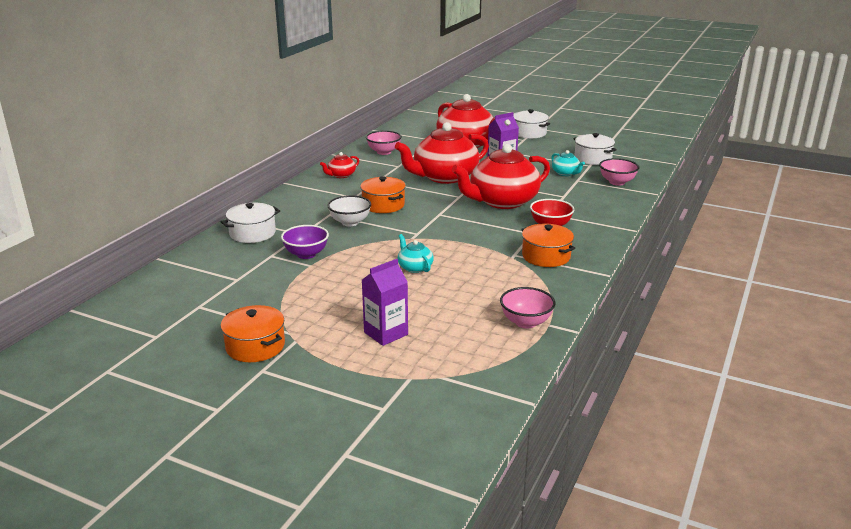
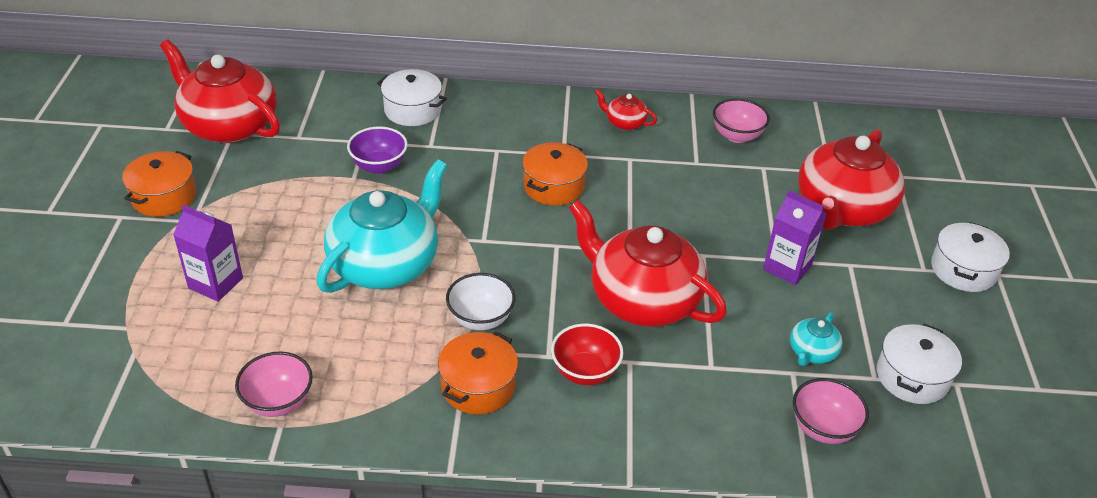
camera: 65 degrees right, 15 degrees up
(350, 222) = (483, 174): white bowl -> white bowl (480, 319)
(415, 267) = (385, 263): turquoise teapot -> turquoise teapot, size x2.29
(444, 177) = (690, 217): red teapot -> red teapot (229, 125)

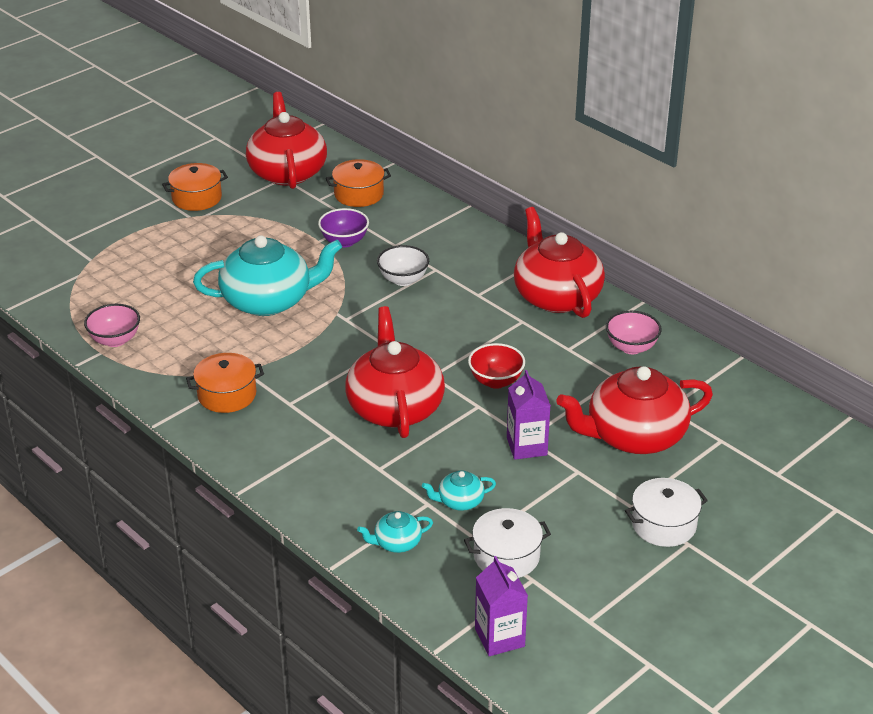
camera: 45 degrees right, 5 degrees down
(215, 283) = (163, 261): purple carton -> purple carton (499, 637)
(412, 110) = (416, 216): white pot -> none
(480, 319) = (279, 361): white bowl -> white bowl (403, 280)
(553, 186) = (440, 311): orange pot -> orange pot (359, 194)
(585, 372) = (298, 424): red bowl -> red bowl (496, 381)
(625, 123) = (556, 296): red teapot -> red teapot, size x2.29
(823, 428) = (396, 543): pink bowl -> turquoise teapot

